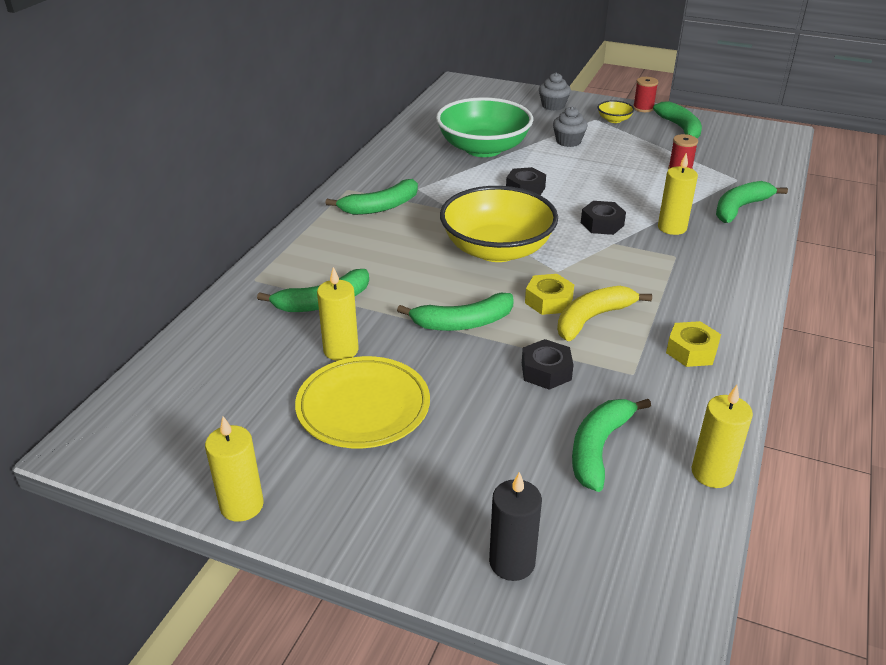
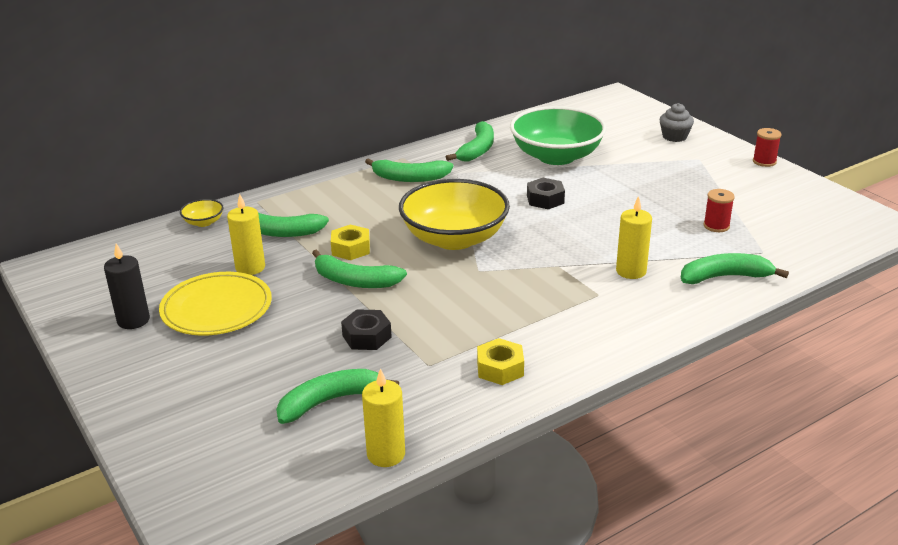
camera: 35 degrees right, 5 degrees down
(242, 505) = (78, 335): yellow candle -> none
(512, 562) = (177, 439): black candle -> black candle (133, 320)
(548, 301) = (440, 289): yellow nut -> yellow nut (351, 248)
(568, 141) = (642, 171): grey cupcake -> none
(592, 318) = (455, 315): yellow banana -> none
(602, 224) = (571, 248): black nut -> none
(614, 120) = (717, 164): yellow bowl -> yellow bowl (203, 222)
(680, 128) = (775, 190): green banana -> green banana (477, 150)

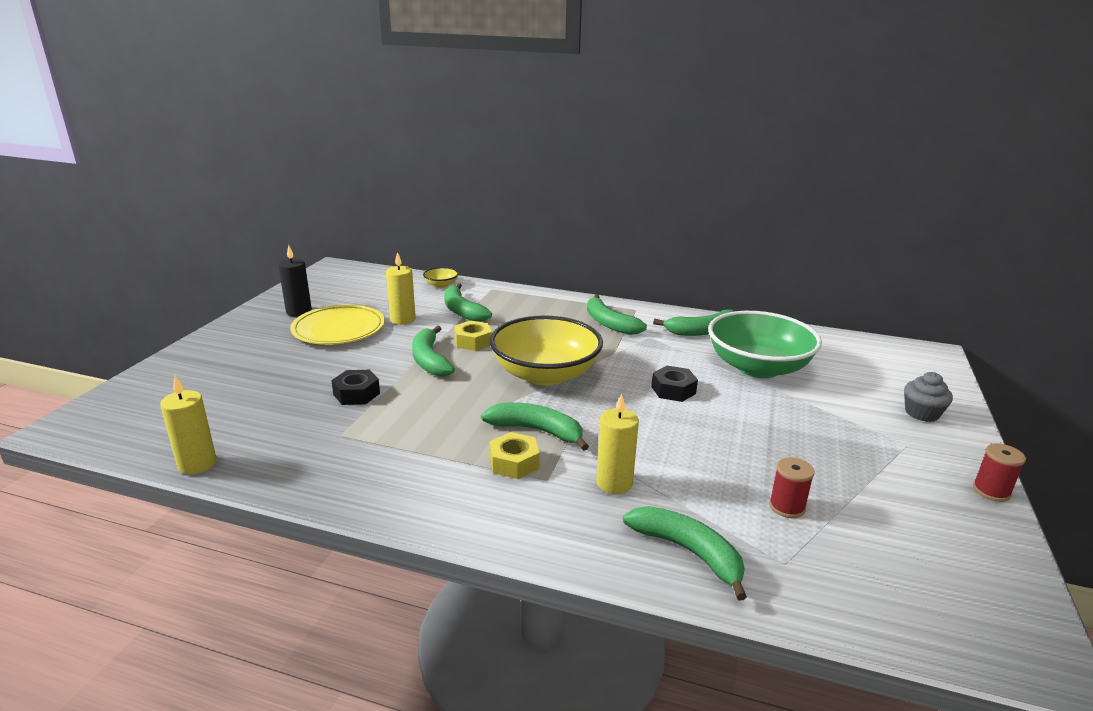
camera: 50 degrees right, 5 degrees down
(330, 401) = (255, 413): green banana -> green banana (537, 431)
(500, 368) = (365, 471): yellow nut -> yellow nut (514, 462)

